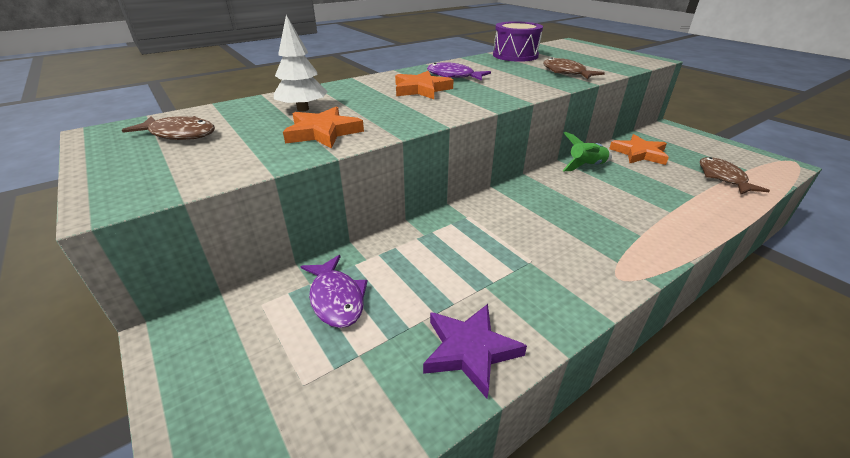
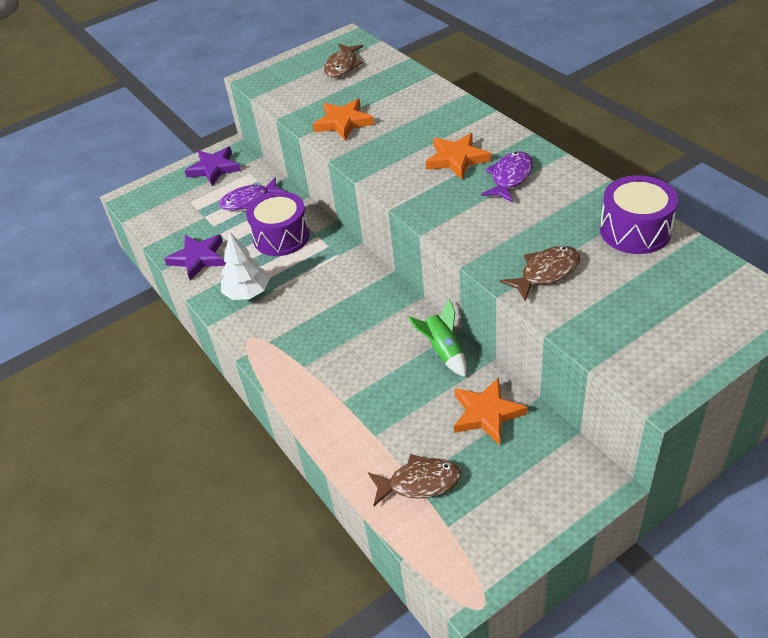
camera: 95 degrees right, 10 degrees up
(215, 356) = (214, 168): none -> purple star
(303, 109) = (394, 103): white tree -> white tree (247, 293)
(429, 260) = (281, 237): none -> purple drum

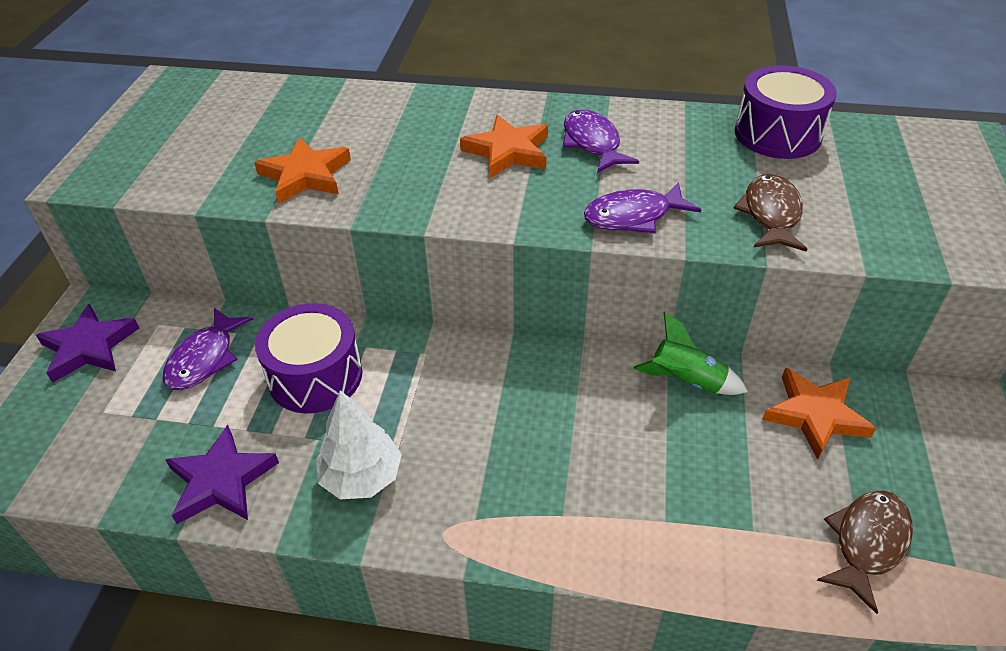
camera: 50 degrees left, 0 degrees up
(342, 66) = (208, 115): brown fish -> none
(467, 230) = (633, 216): none -> purple fish

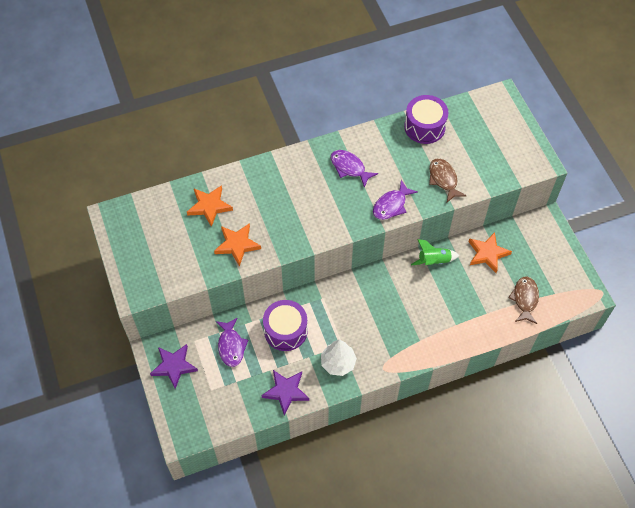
camera: 30 degrees left, 15 degrees up
(508, 151) = (316, 189): orange star -> orange star (209, 206)

